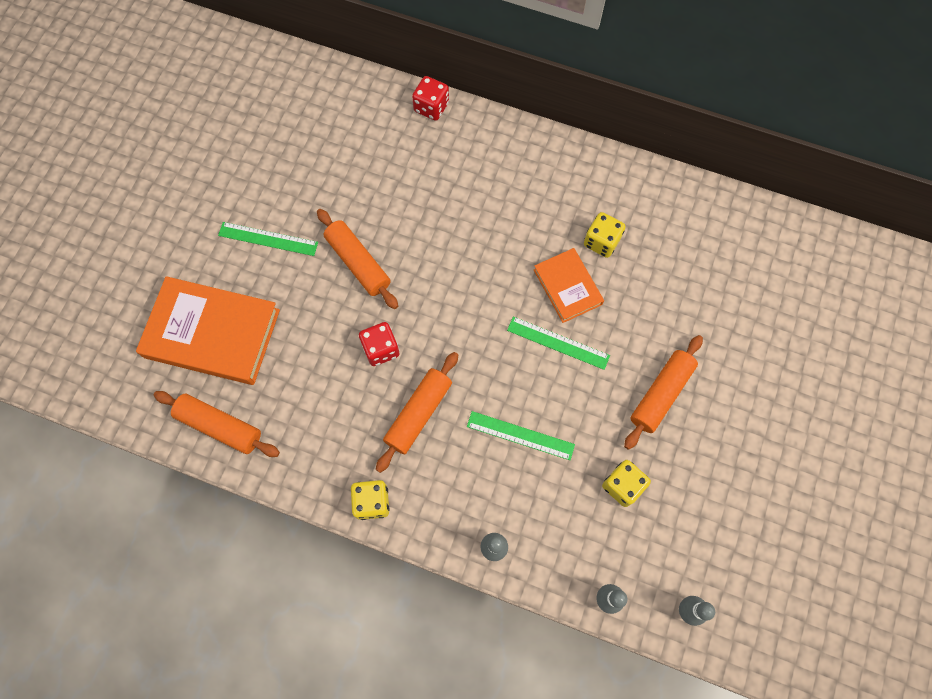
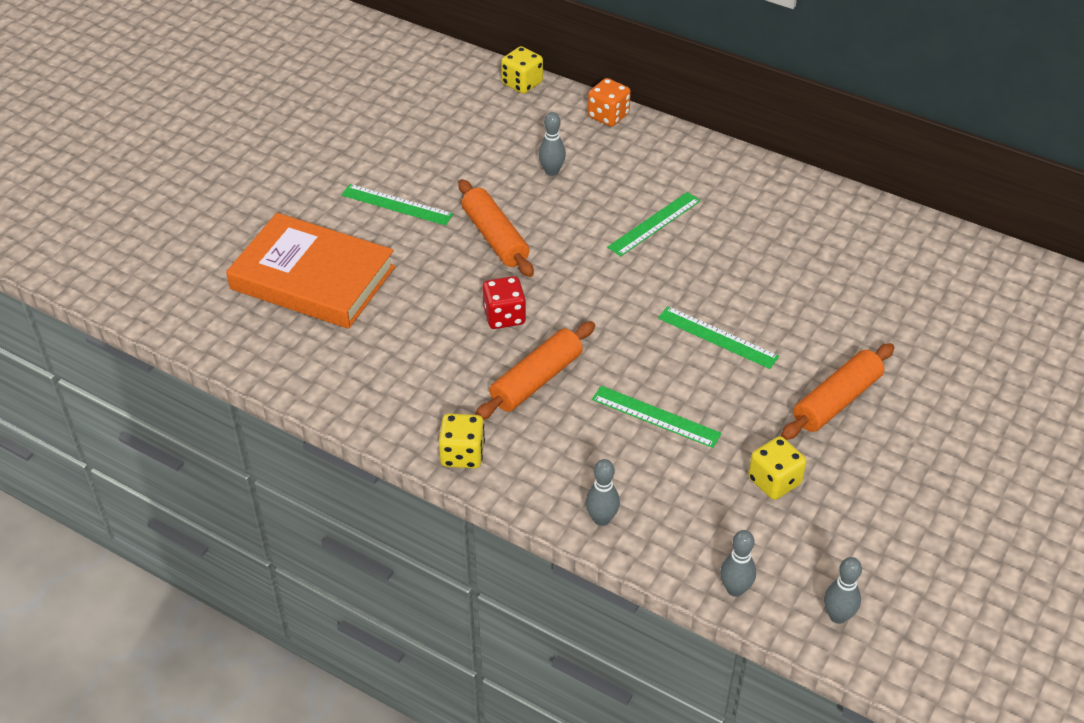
camera: 10 degrees right, 25 degrees down
(219, 426) = (300, 361): orange rolling pin -> none
(393, 180) = (551, 171): none -> grey bowling pin
(431, 107) = (608, 116): red dice -> orange dice
(489, 226) = (654, 224): none -> green ruler
(567, 287) = (738, 288): orange book -> none
(601, 242) = (786, 253): yellow dice -> yellow dice (522, 83)

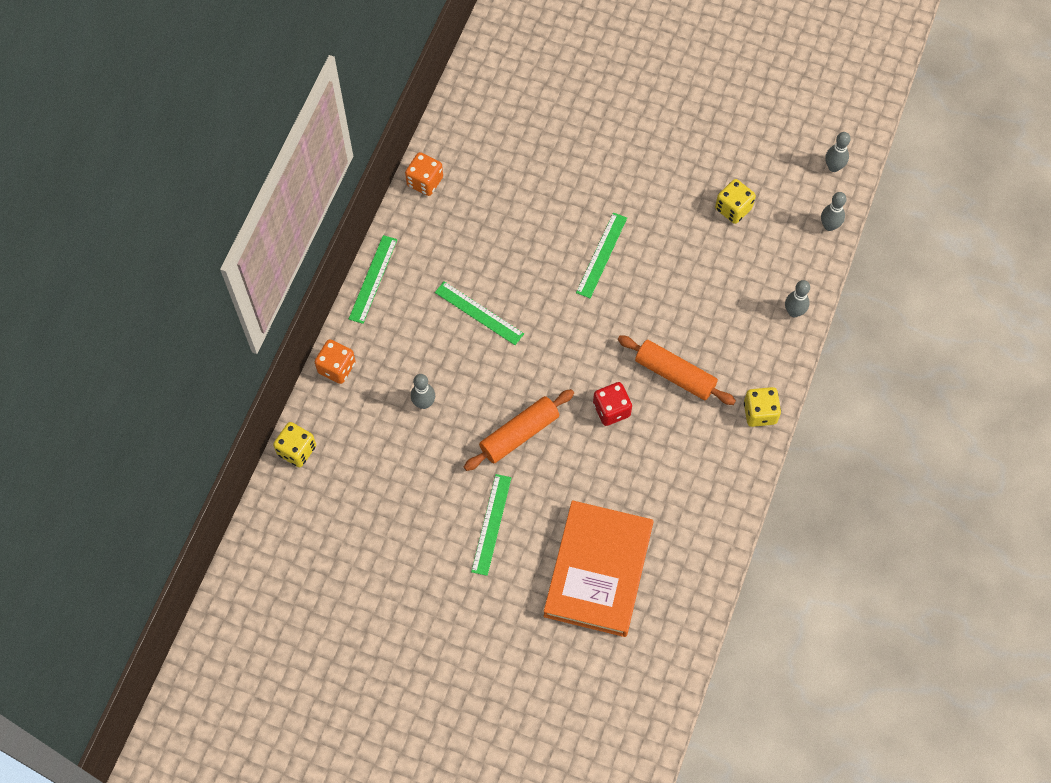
camera: 100 degrees left, 20 degrees up
(655, 416) = (692, 288): green ruler -> green ruler (373, 279)
(836, 200) = (425, 181): none -> orange dice
(836, 401) = (649, 174): orange rolling pin -> none

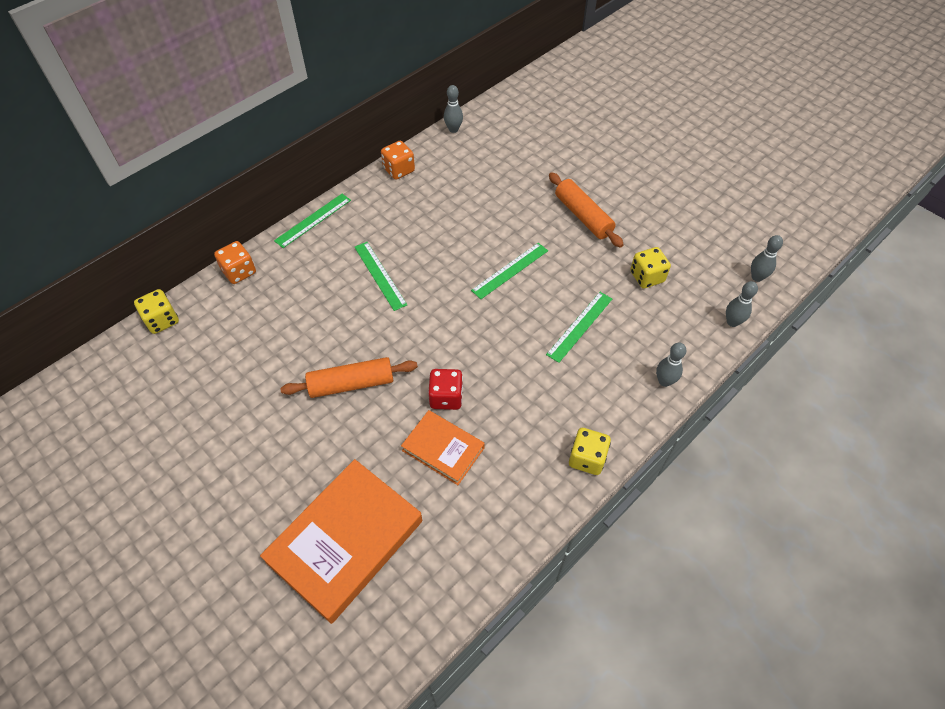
camera: 25 degrees right, 10 degrees down
(424, 403) = (288, 326): grey bowling pin -> grey bowling pin (453, 129)
(491, 524) = (276, 451): green ruler -> green ruler (580, 326)
(635, 458) = (443, 449): none -> orange book
(675, 375) = (522, 391): orange rolling pin -> orange rolling pin (583, 216)

